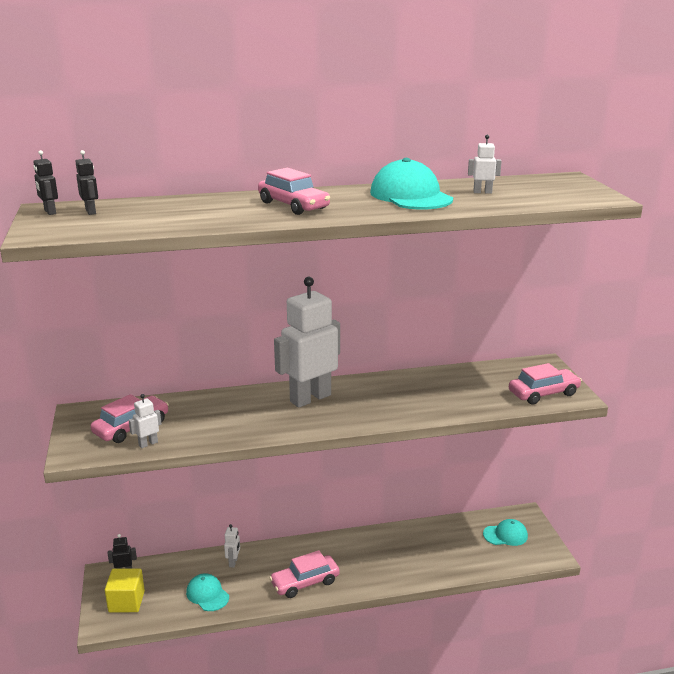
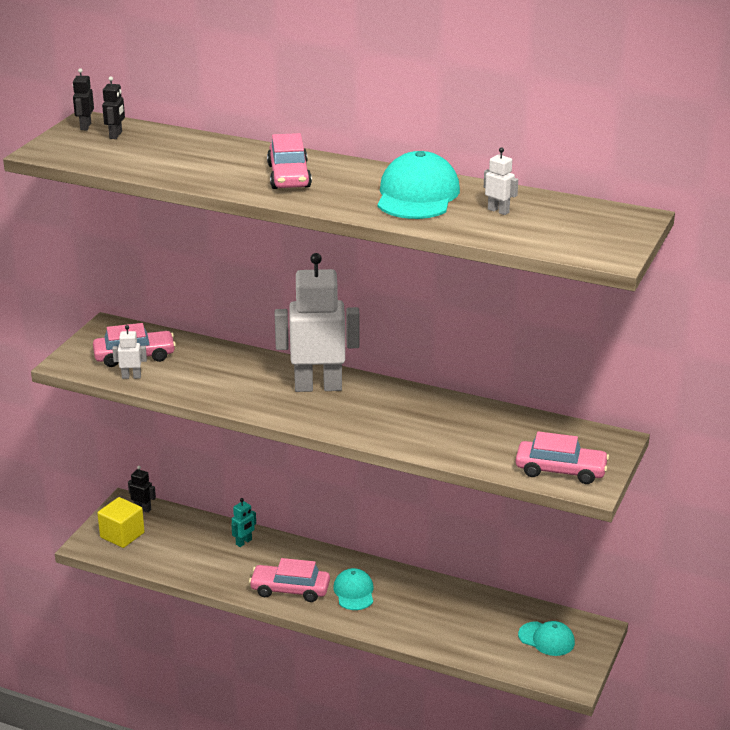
camera: 35 degrees right, 5 degrees up
(207, 594) = (194, 560): turquoise cap -> turquoise cap (354, 592)
(233, 562) = (244, 542): white robot -> turquoise robot

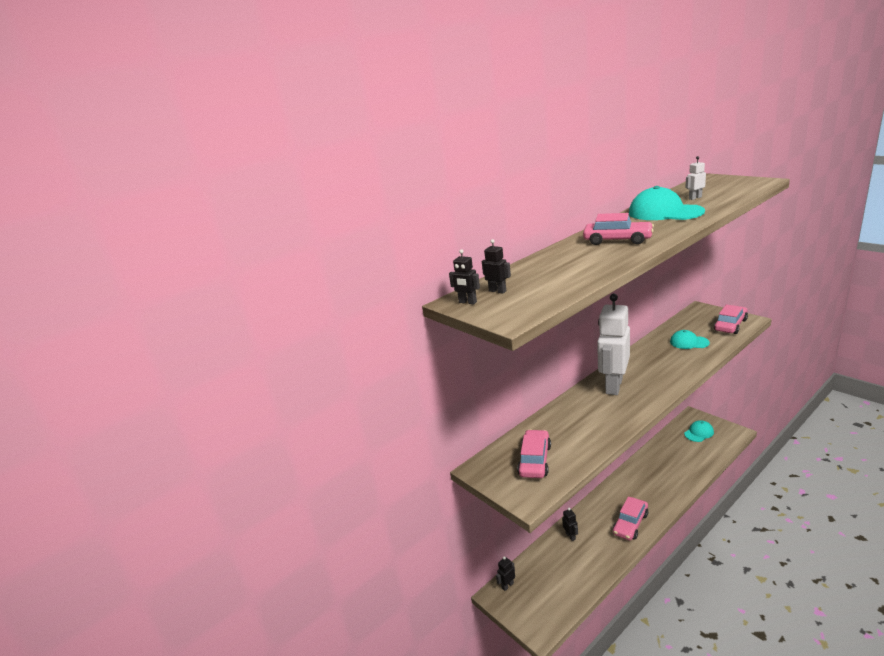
camera: 60 degrees left, 5 degrees down
(122, 535) = (536, 605): yellow cube -> none
(131, 376) = (566, 465): white robot -> none
(244, 542) = (570, 536): turquoise robot -> black robot
(354, 592) = (640, 495): turquoise cap -> turquoise cap (689, 342)

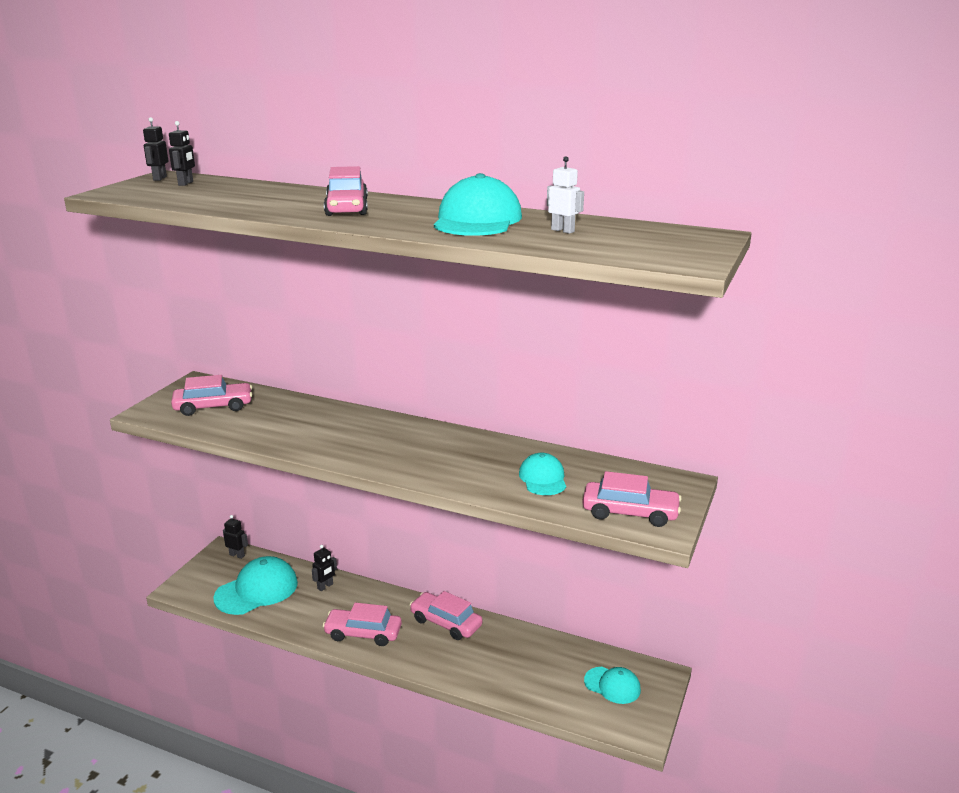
camera: 60 degrees right, 0 degrees up
(561, 577) = (257, 590): none -> turquoise cap
(613, 386) = (385, 433): white robot -> none
(629, 483) = (446, 623): none -> pink car

